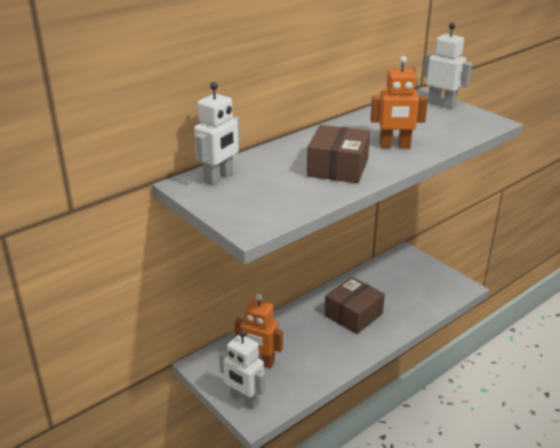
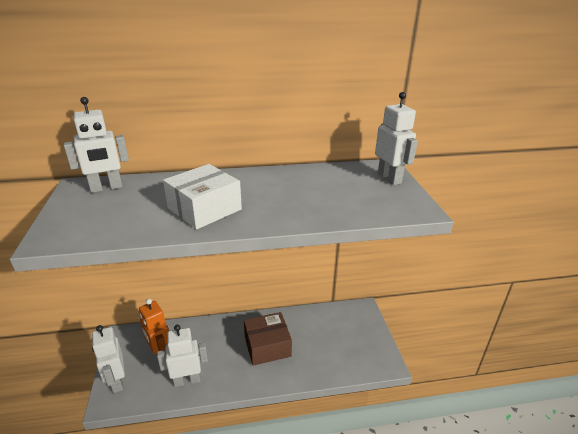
camera: 30 degrees right, 0 degrees up
(311, 370) = (187, 380): none -> white robot
(338, 167) = (204, 209): brown box -> white box
(394, 146) = (284, 204): orange robot -> none

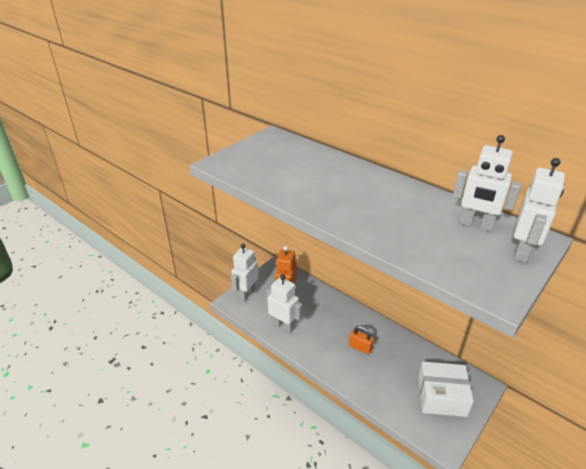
camera: 50 degrees right, 5 degrees up
(106, 188) = (285, 144): white robot -> white robot (475, 225)
(204, 209) = (321, 191): white box -> white box (441, 396)
(267, 346) = (360, 347): brown box -> orange padlock

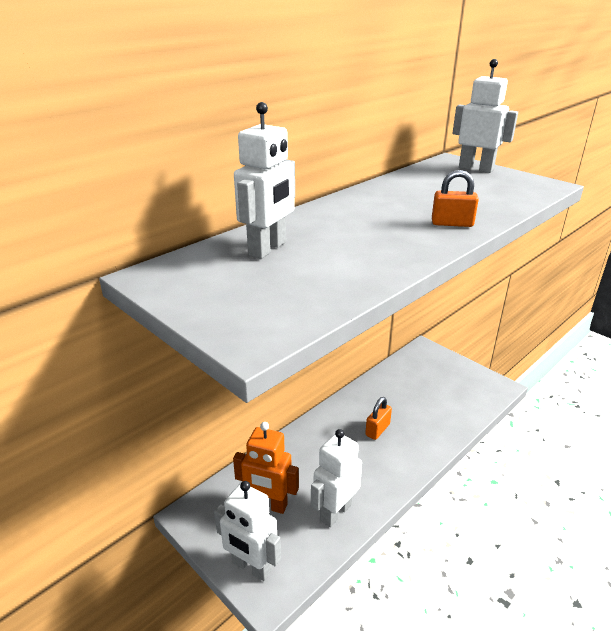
camera: 85 degrees left, 5 degrees down
(368, 225) = (452, 223): none -> orange padlock
(441, 396) = (442, 377): white box -> none
(475, 225) = (436, 178): white robot -> white robot (268, 248)

